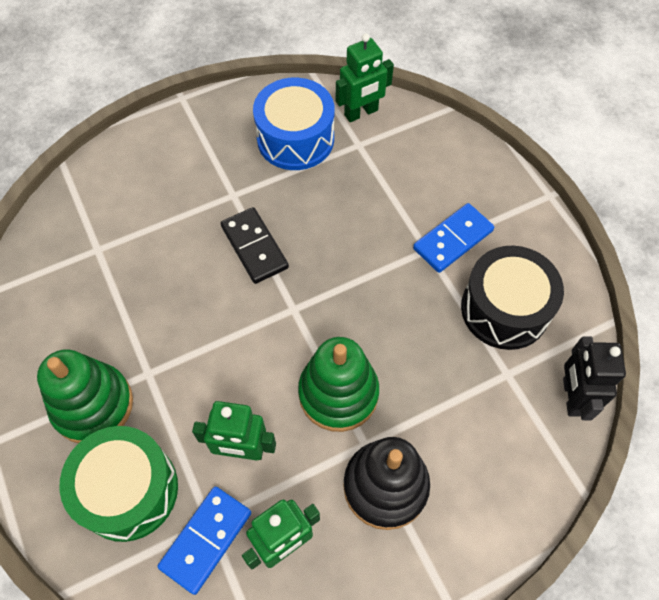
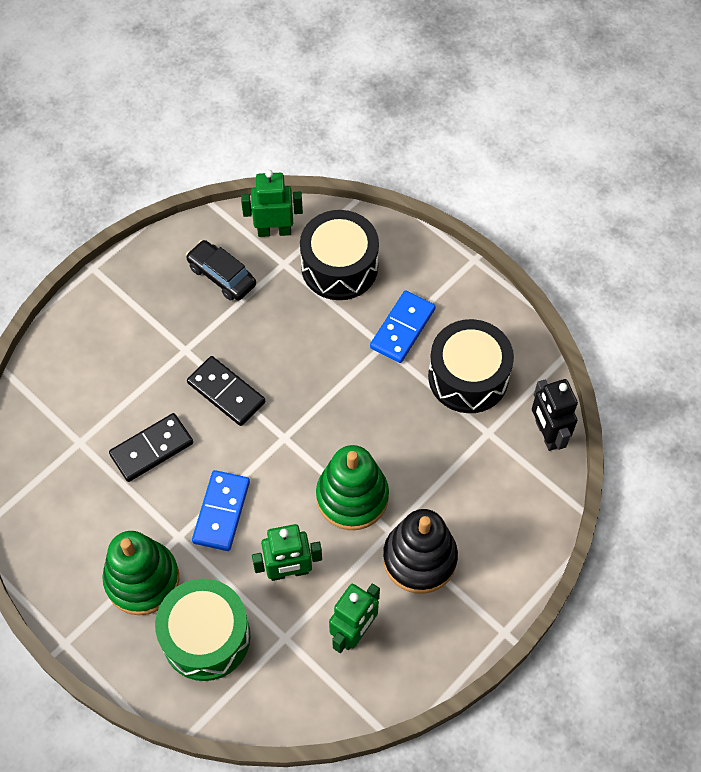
camera: 20 degrees left, 0 degrees up
(160, 278) = (152, 449): none -> black domino
(206, 540) = (289, 652): blue domino -> blue domino (221, 512)
(295, 139) = (222, 276): blue drum -> black car
(361, 113) = (274, 230): green robot -> green robot turned 135 degrees counterclockwise
(411, 163) = (339, 267): none -> black drum

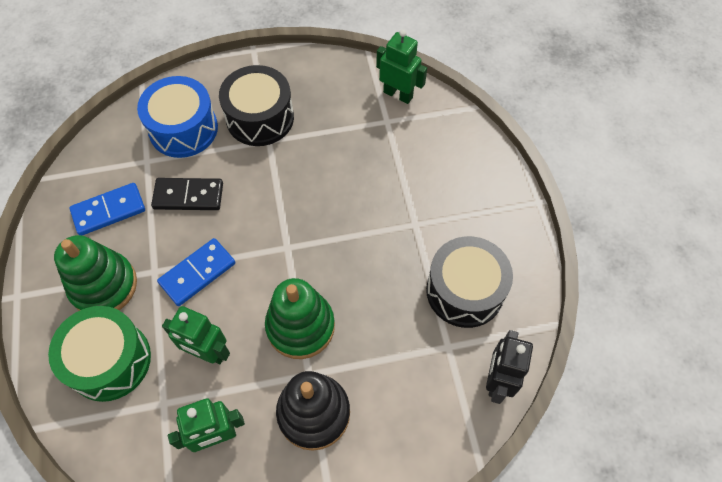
camera: 35 degrees right, 0 degrees up
(90, 389) = (183, 129): none -> blue drum
(222, 276) = (335, 104): black car -> none
(226, 392) = (272, 188): black domino -> none
(339, 267) = (426, 147): black drum -> black drum (260, 118)
(402, 328) = (440, 220): blue domino -> blue domino (109, 210)

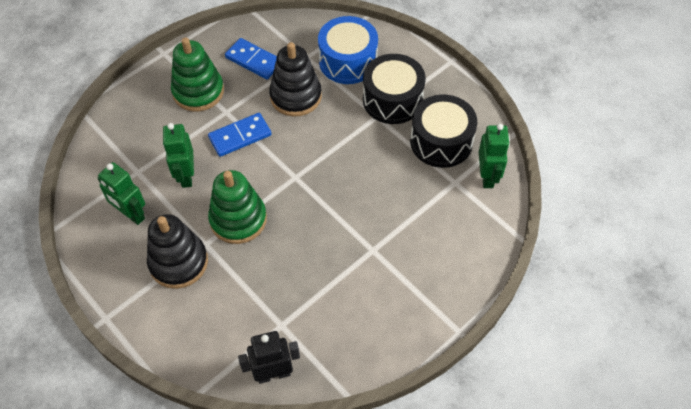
camera: 60 degrees right, 5 degrees down
(109, 360) = (149, 126): green drum -> none
(188, 196) = (296, 96): black domino -> black stacking toy
(197, 273) = (240, 136): blue domino -> blue domino turned 45 degrees counterclockwise
(464, 291) = (336, 314): black drum -> black drum (441, 141)

